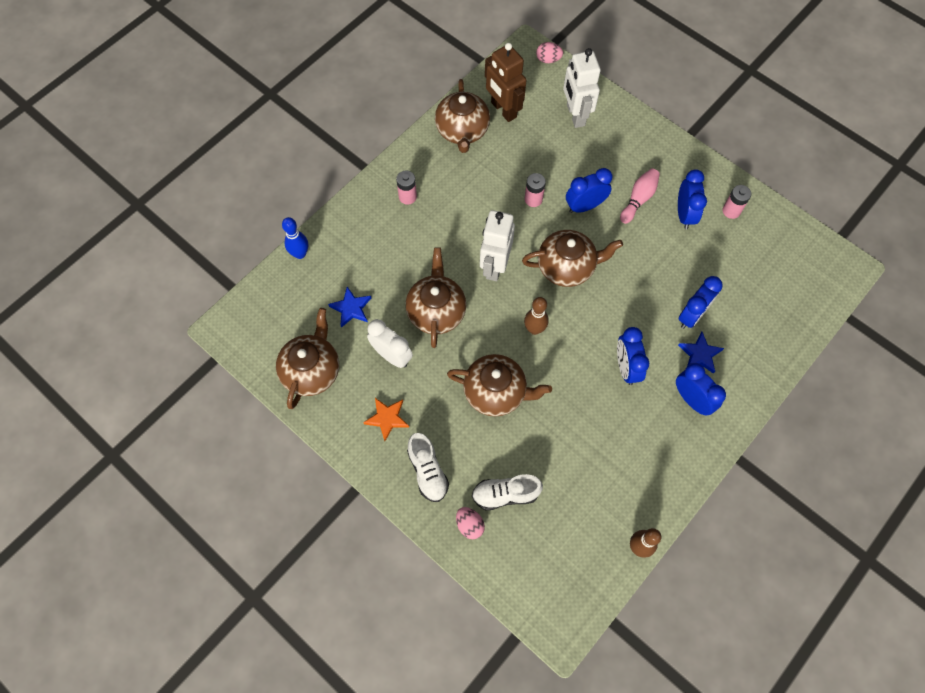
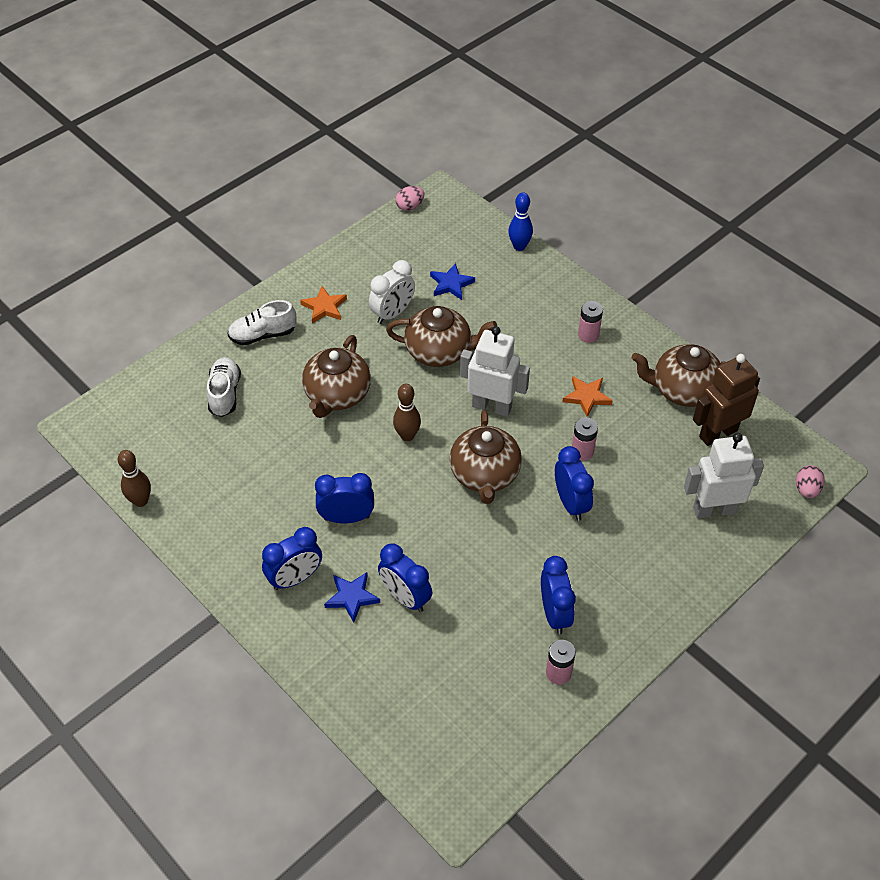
camera: 95 degrees right, 15 degrees down
(312, 371) = (385, 253): brown teapot -> none
(469, 525) = (201, 363): pink egg -> pink egg (410, 206)
(476, 197) = (587, 397): none -> orange star
(638, 199) = (579, 564): pink bowling pin -> none
(684, 214) = (554, 614): blue clock -> blue clock turned 105 degrees counterclockwise

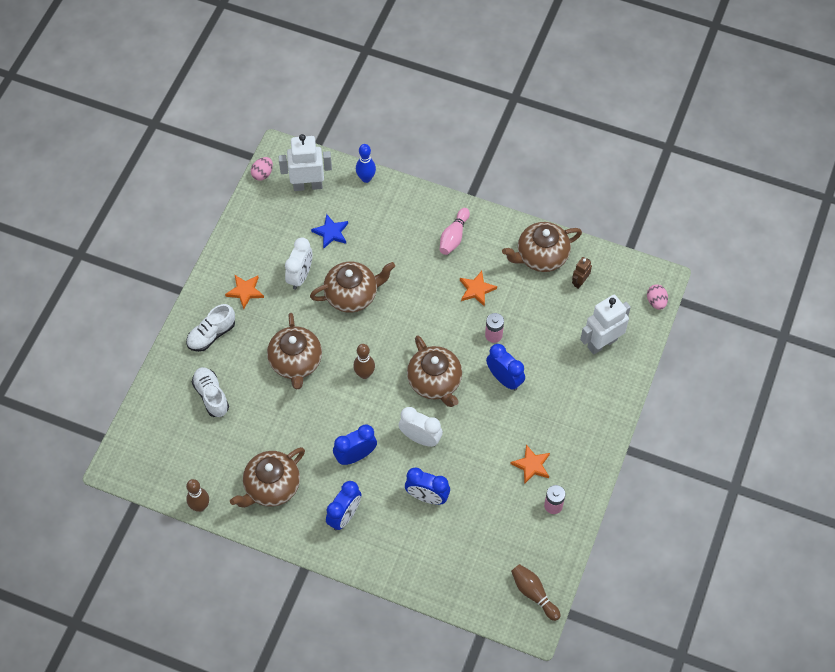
camera: 25 degrees left, 10 degrees up
(231, 512) = (271, 487): none -> brown teapot
(352, 597) = (390, 512): blue star -> none
(434, 529) = (420, 438): none -> white clock
(477, 771) = (533, 593): none -> brown bowling pin
(492, 406) = (413, 325): white robot -> white robot (308, 185)
(554, 614) = (531, 465): blue clock -> orange star
(588, 335) = (454, 237): pink battery -> pink bowling pin
(718, 433) = (579, 282): brown robot -> brown robot, size x0.51

